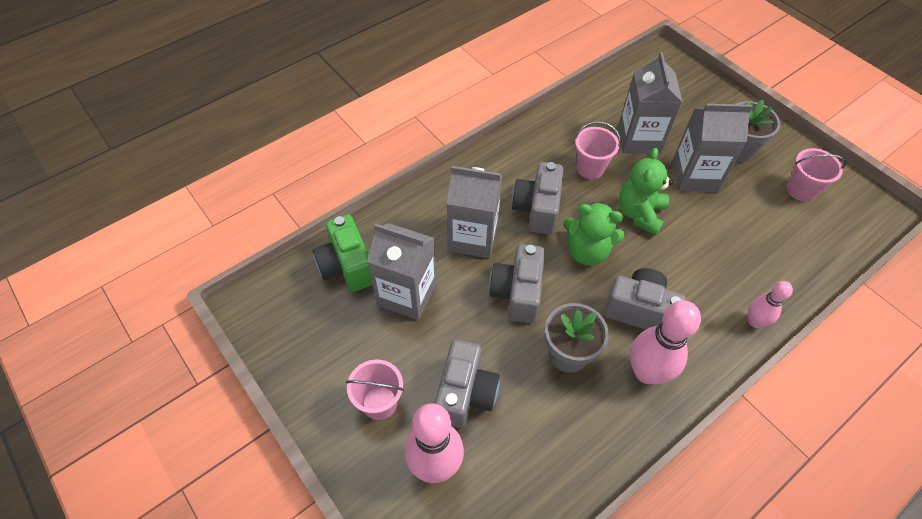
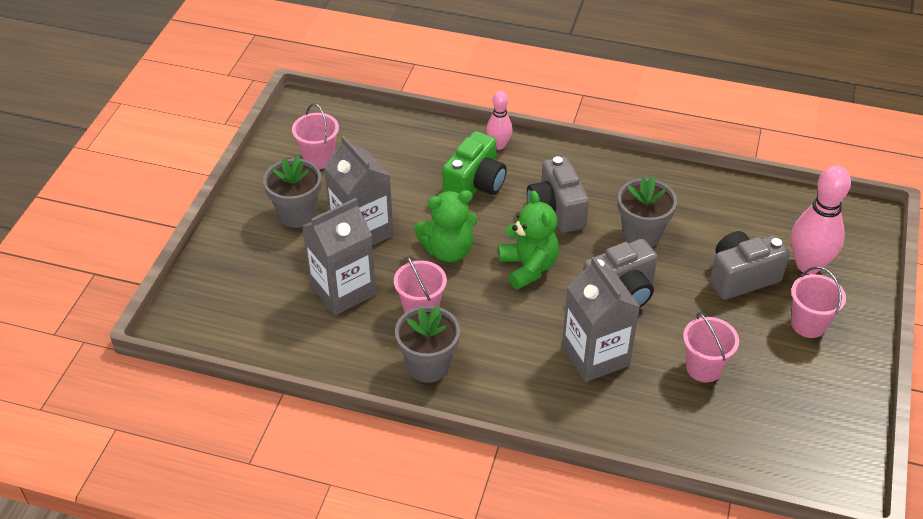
camera: 125 degrees left, 10 degrees down
(347, 266) = (727, 434): green camera -> green camera (475, 185)
(406, 294) = (703, 368): grey carton -> pink bucket
(537, 209) = (514, 325): grey camera -> none
(538, 147) = (428, 365): none -> grey flower pot
(647, 372) = (608, 186): pink bowling pin -> none

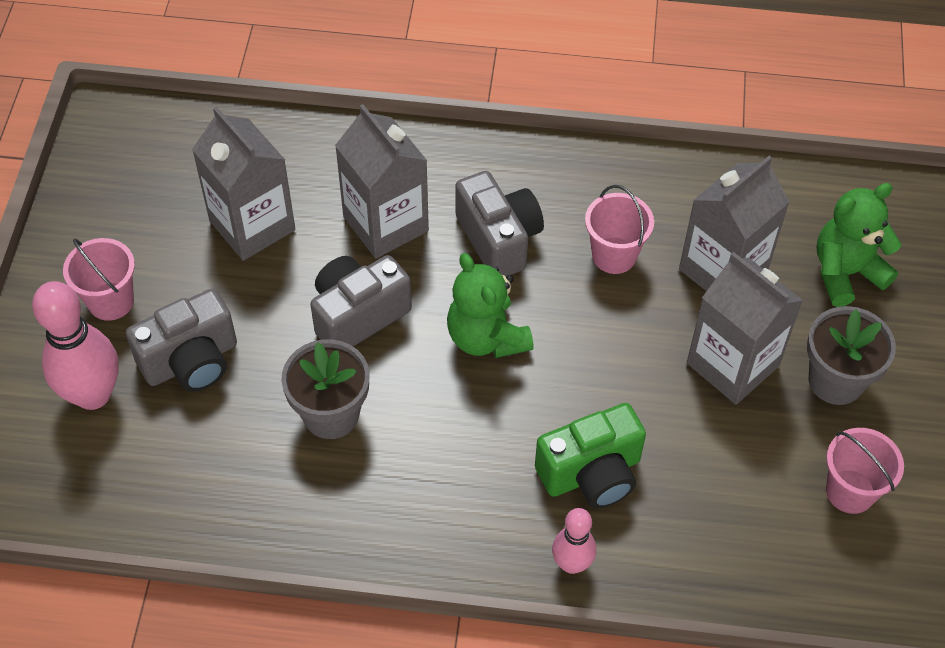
camera: 170 degrees right, 10 degrees up
(428, 365) = (585, 186): grey flower pot -> none
(448, 250) = (602, 349): green teddy bear -> green teddy bear (846, 273)
(475, 185) = (591, 473): green camera -> green camera turned 135 degrees counterclockwise
(556, 211) = (460, 440): grey camera -> grey camera (498, 239)
(703, 368) = (252, 225): pink bucket -> grey carton

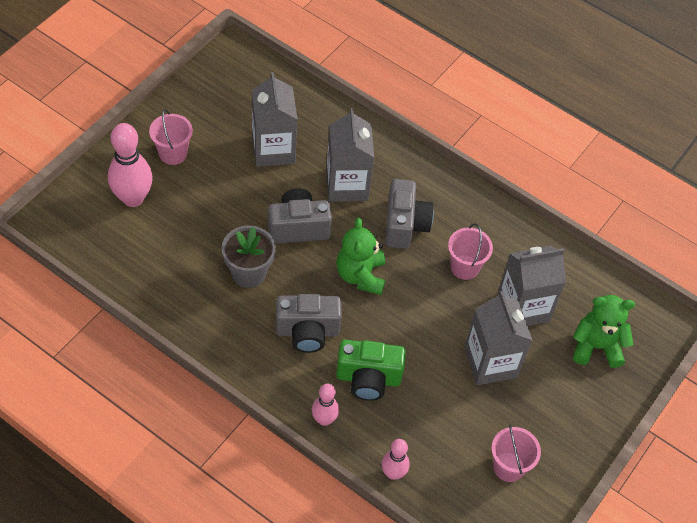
camera: 25 degrees right, 0 degrees up
(191, 361) = (194, 206): grey camera -> grey camera (307, 331)
(712, 586) = (393, 473): none -> pink bowling pin
(836, 381) = (545, 403): grey flower pot -> none

